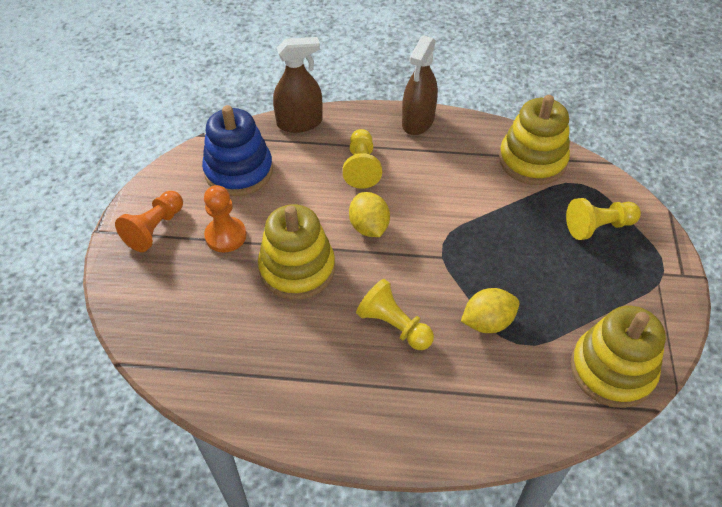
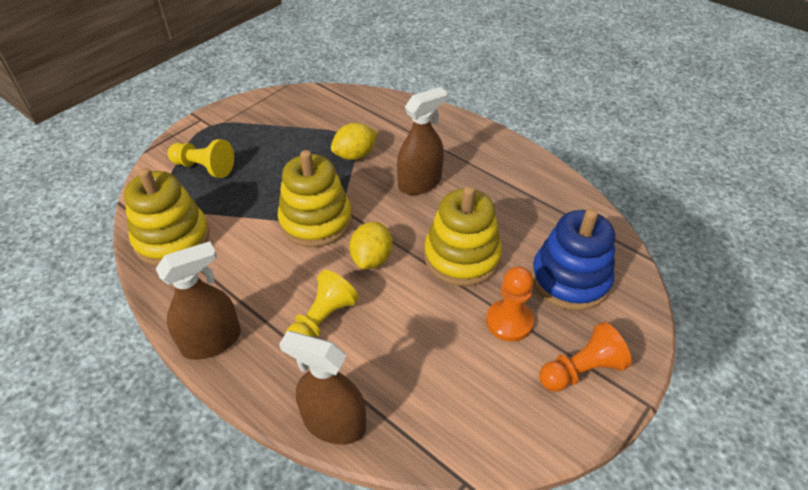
camera: 145 degrees left, 5 degrees down
(239, 171) = (452, 393): blue stacking toy -> blue stacking toy (570, 279)
(394, 325) = (420, 183): yellow pawn -> brown spray bottle
(487, 322) = (355, 155): yellow lemon -> yellow lemon turned 45 degrees counterclockwise
(612, 370) = (313, 103): yellow stacking toy -> yellow stacking toy (316, 221)

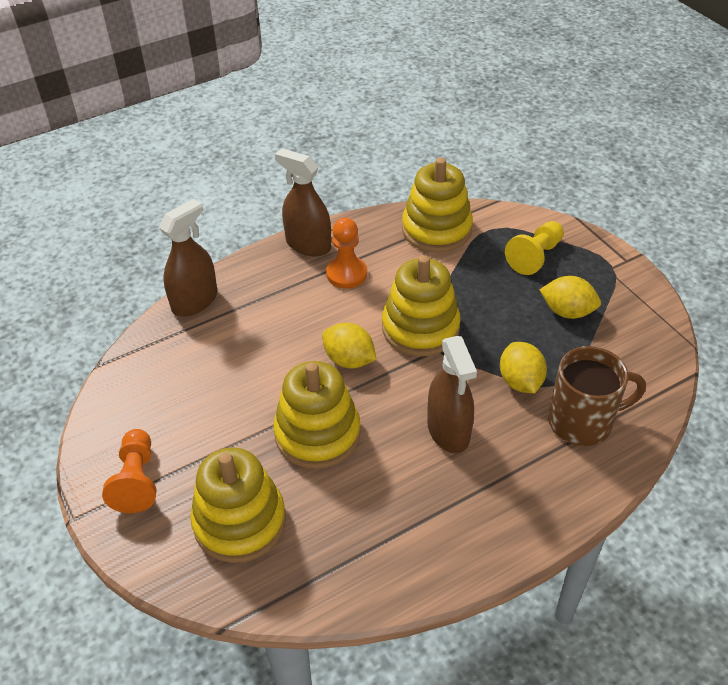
camera: 110 degrees right, 0 degrees up
(212, 341) = (308, 244): brown spray bottle -> brown spray bottle turned 135 degrees clockwise
(270, 142) = (567, 311): none -> yellow lemon
(322, 321) = (293, 311): yellow pawn -> none
(380, 122) = (582, 421): none -> brown mug
(509, 321) = (219, 444): orange pawn -> orange pawn (346, 274)
(570, 279) = (239, 522): blue stacking toy -> yellow stacking toy

